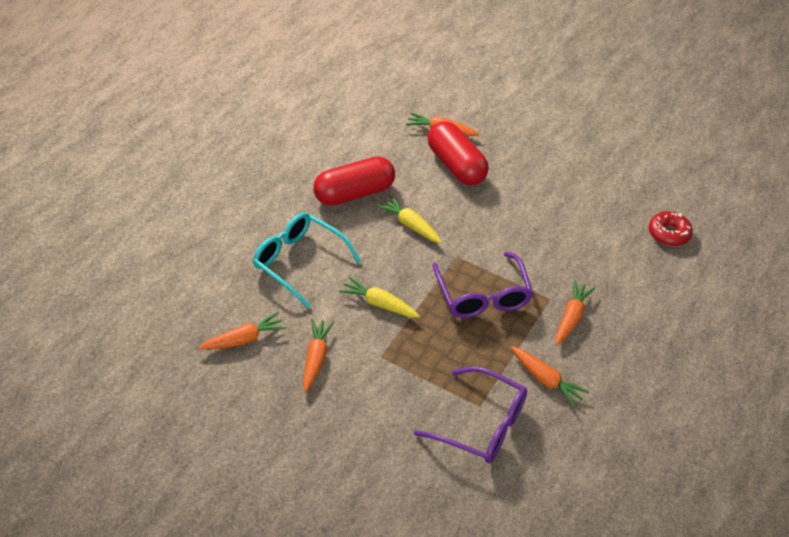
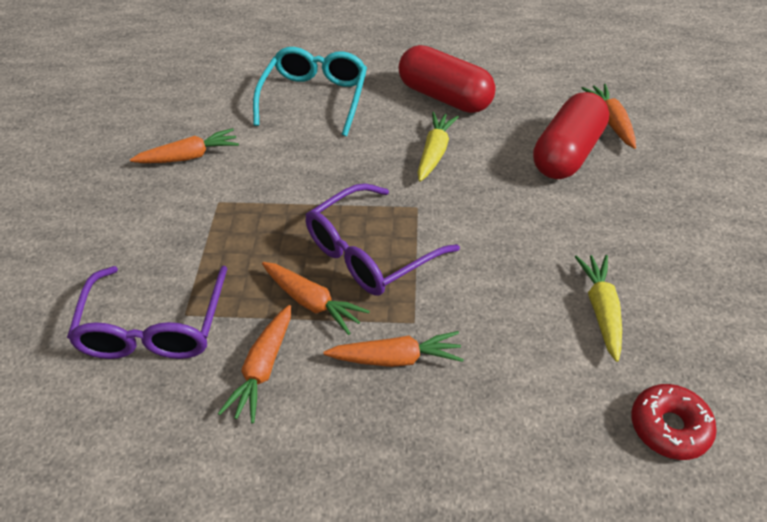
camera: 65 degrees right, 0 degrees up
(244, 339) = (188, 103): orange carrot -> orange carrot (312, 302)
(379, 304) = (295, 172): yellow carrot -> yellow carrot (601, 310)

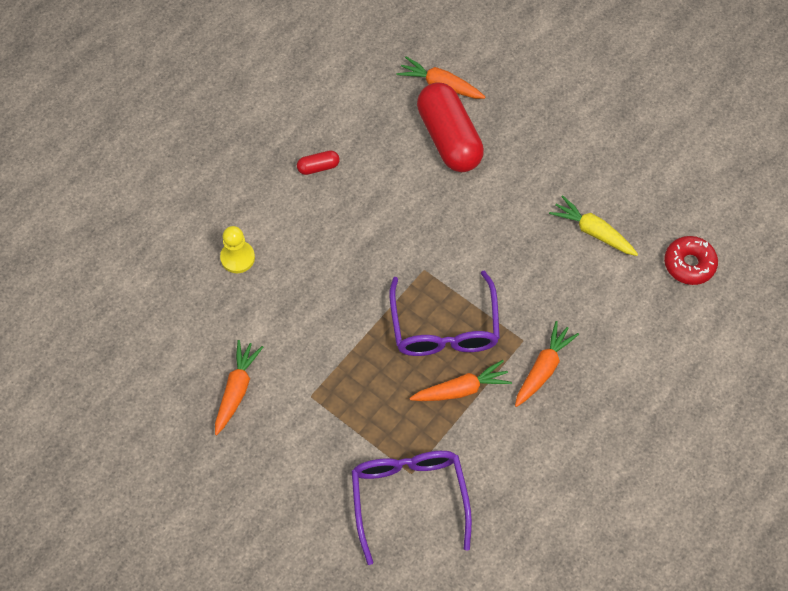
camera: 55 degrees left, 15 degrees up
(154, 327) = (409, 498): purple glasses -> purple glasses turned 135 degrees counterclockwise
(263, 369) = (495, 449): orange carrot -> none
(314, 98) = (237, 258): turquoise glasses -> yellow pawn
(434, 152) = (377, 219): yellow carrot -> none
(445, 97) = (318, 167): red capsule -> red capsule, size x0.42

